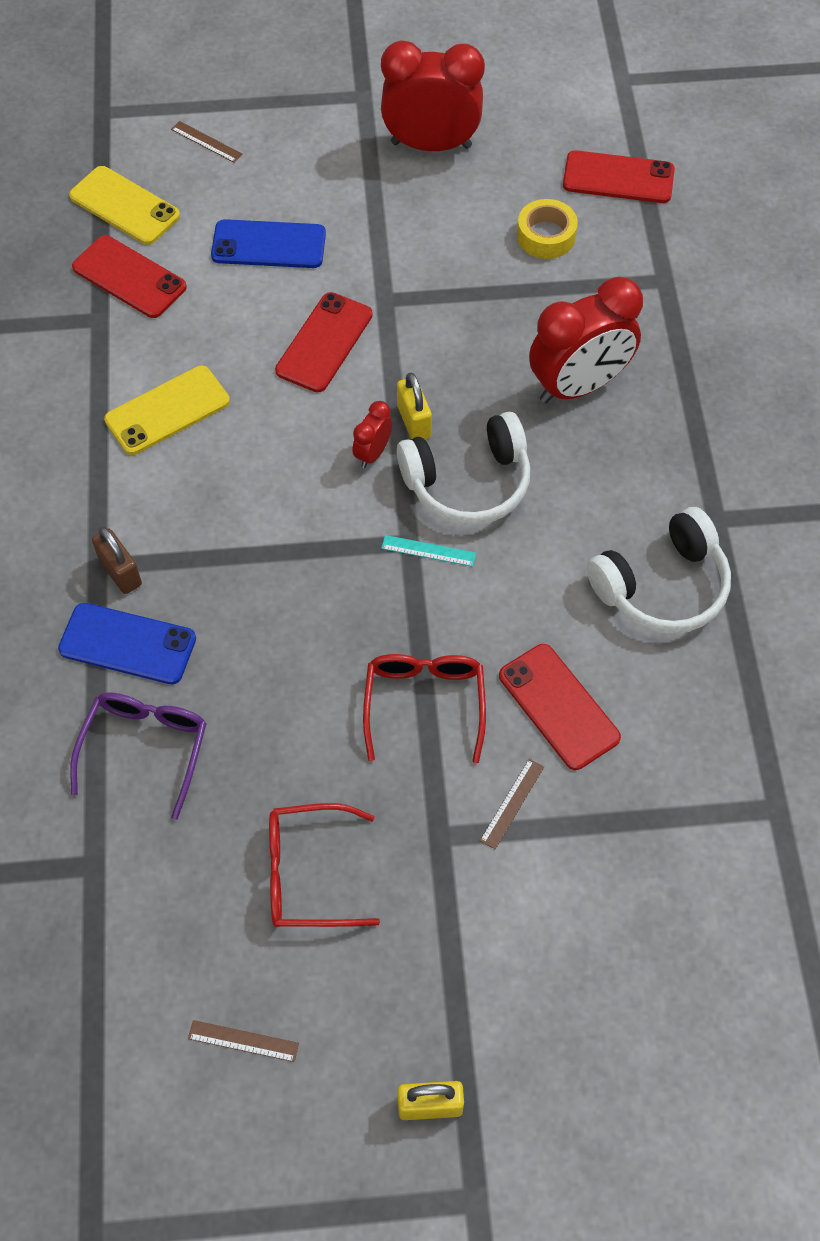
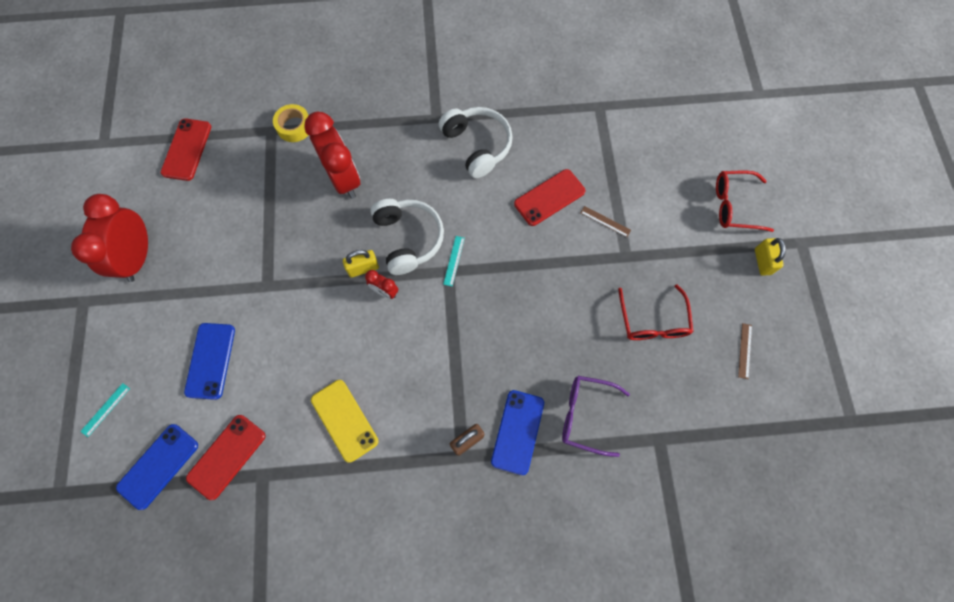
camera: 90 degrees left, 10 degrees up
(124, 206) = (158, 466): yellow phone -> blue phone
(206, 142) = (105, 409): brown ruler -> turquoise ruler
(324, 343) = (298, 322): red phone -> none
(424, 703) = (550, 263): red glasses -> red glasses (734, 205)
(546, 236) = (227, 191): yellow tape -> yellow tape (294, 127)

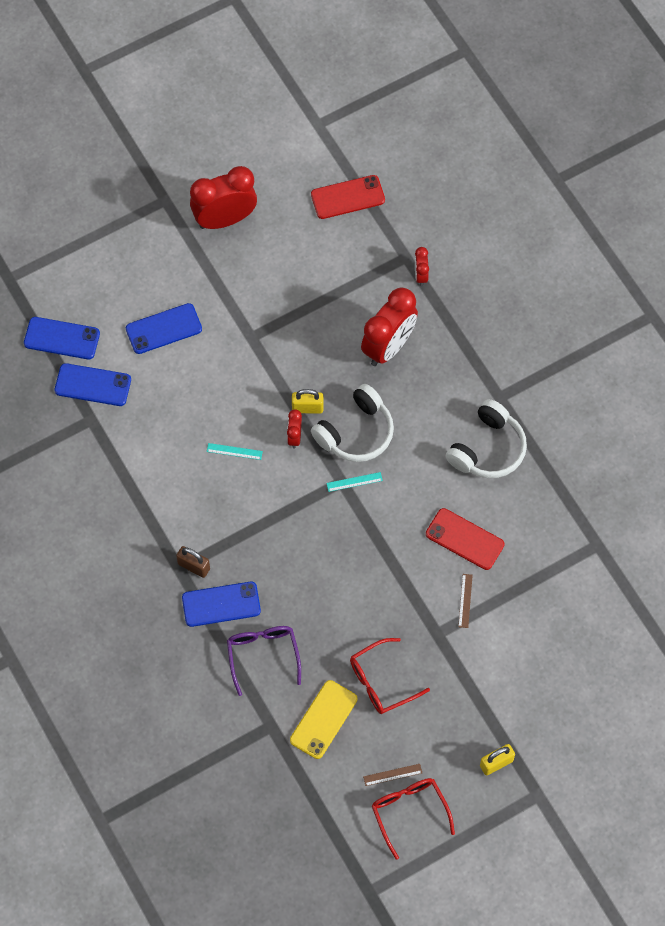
camera: 65 degrees right, 5 degrees down
(105, 409) = (86, 273): turquoise ruler -> turquoise ruler (234, 451)
(227, 456) = (93, 385): red phone -> blue phone
(294, 127) = (421, 275): yellow tape -> red clock
(344, 420) = (164, 460): yellow phone -> yellow phone (323, 719)
(363, 268) = (307, 408): yellow padlock -> yellow padlock turned 45 degrees counterclockwise
(734, 205) = (547, 717): red glasses -> red glasses (409, 812)

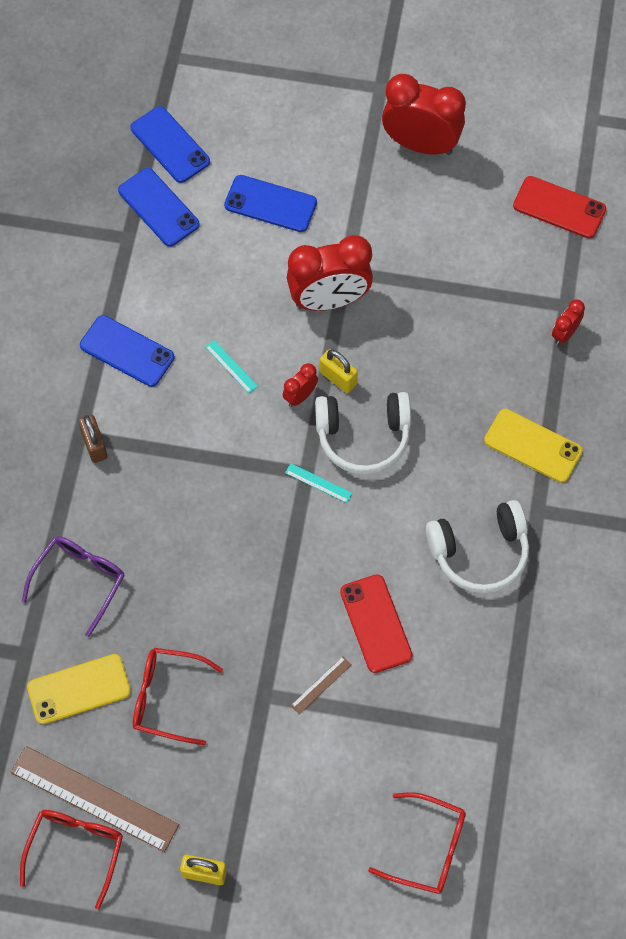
camera: 40 degrees right, 0 degrees up
(221, 604) = (86, 501): blue phone -> blue phone (127, 351)
(388, 346) = (470, 378): red clock -> red clock (329, 300)
(392, 775) = (94, 799): brown ruler -> brown ruler, size x2.35
(462, 360) = (532, 446): none -> yellow phone
(610, 644) = (428, 848): none -> red glasses

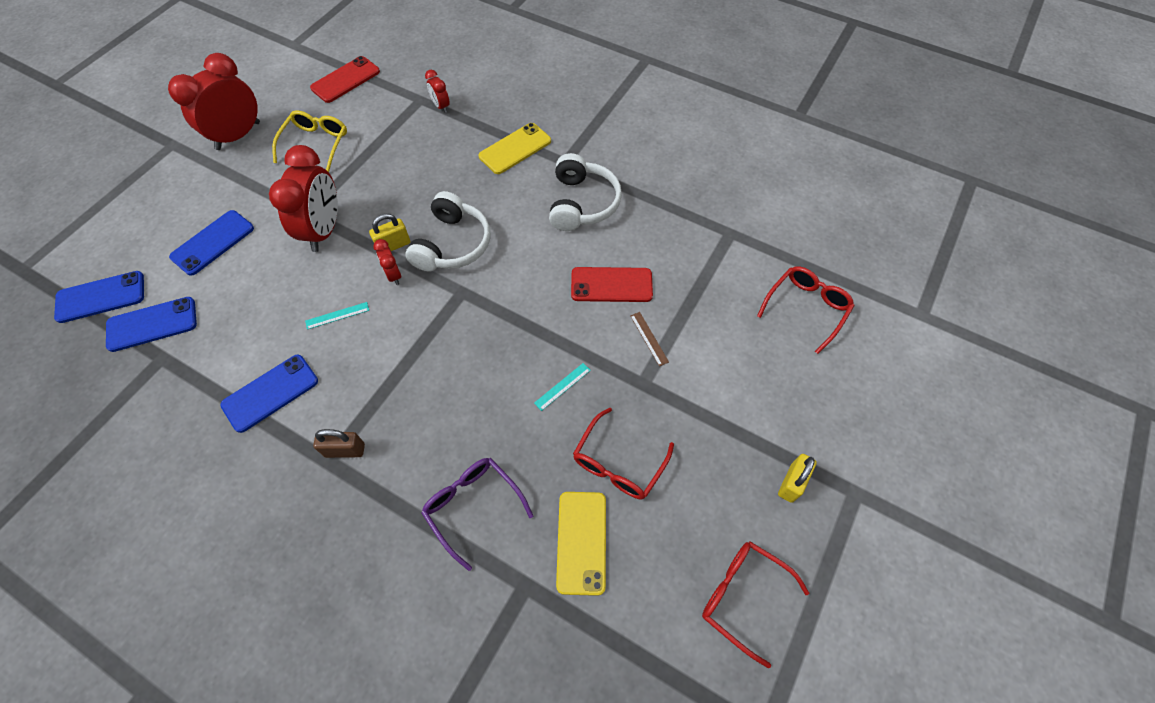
camera: 70 degrees left, 5 degrees down
(94, 799) = (696, 562): brown ruler -> none
(318, 483) = (475, 286): turquoise ruler -> turquoise ruler (562, 386)
(444, 229) = (316, 144): none -> yellow glasses

